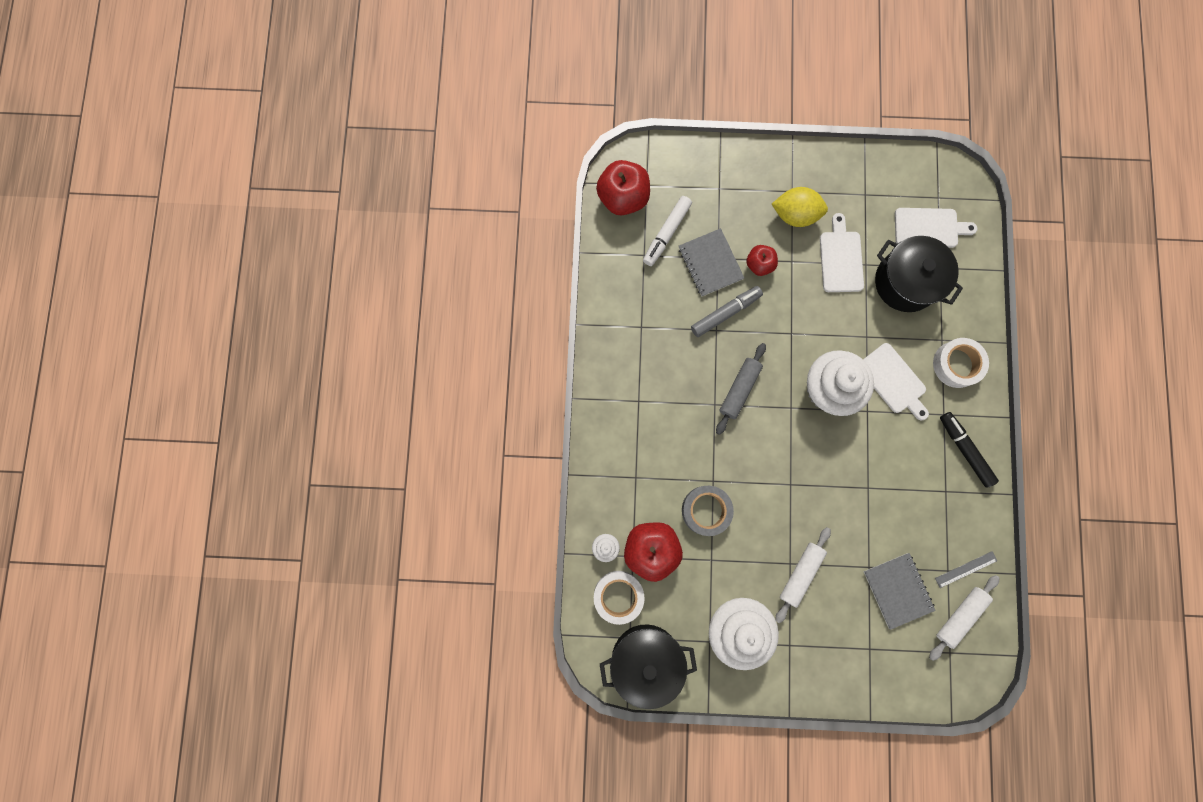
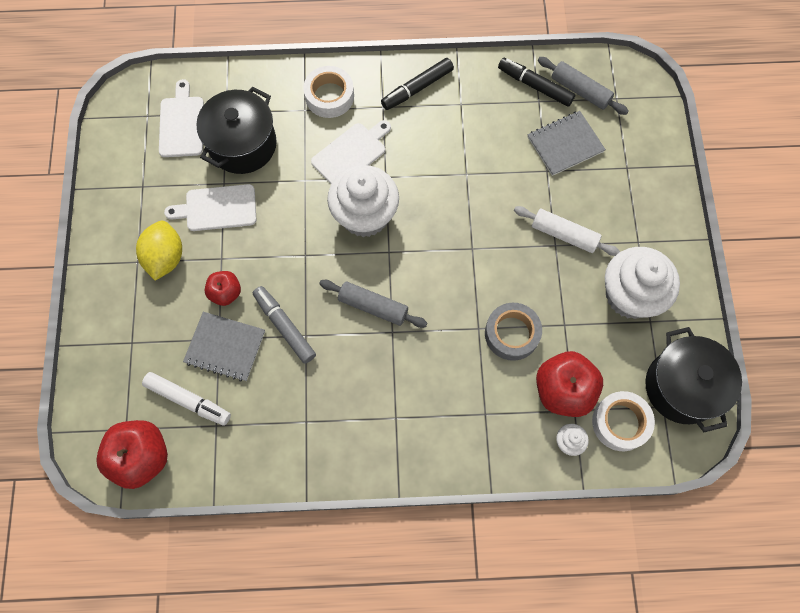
camera: 95 degrees left, 10 degrees down
(710, 263) = (225, 347): grey notebook -> grey notebook turned 45 degrees clockwise
(959, 615) = (580, 91): white rolling pin -> grey rolling pin
(966, 569) = (535, 86): grey ruler -> black marker

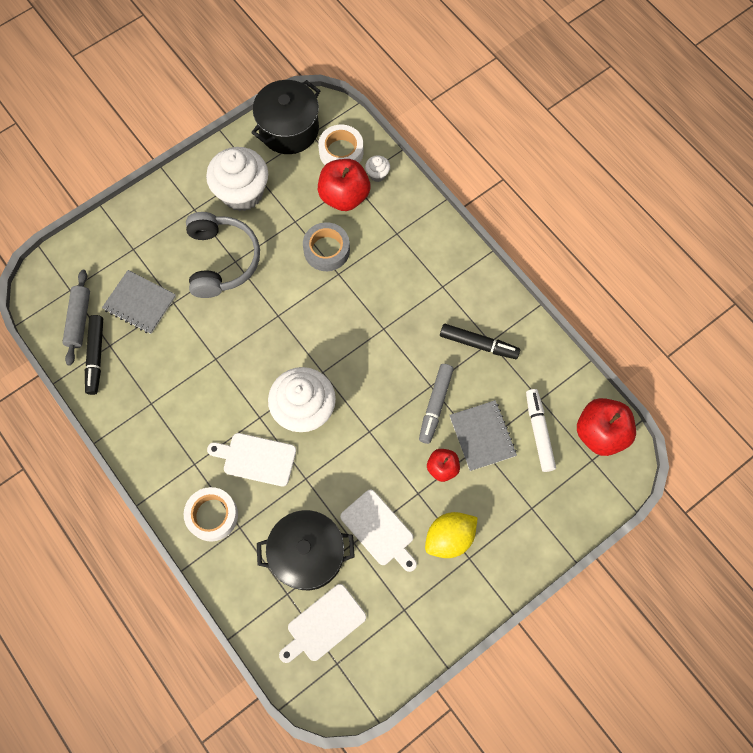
camera: 125 degrees left, 0 degrees up
(373, 306) = (374, 354): grey rolling pin -> none
(417, 88) = (157, 448): black marker -> black marker (478, 344)
(564, 234) = (222, 260): white rolling pin -> grey headphones

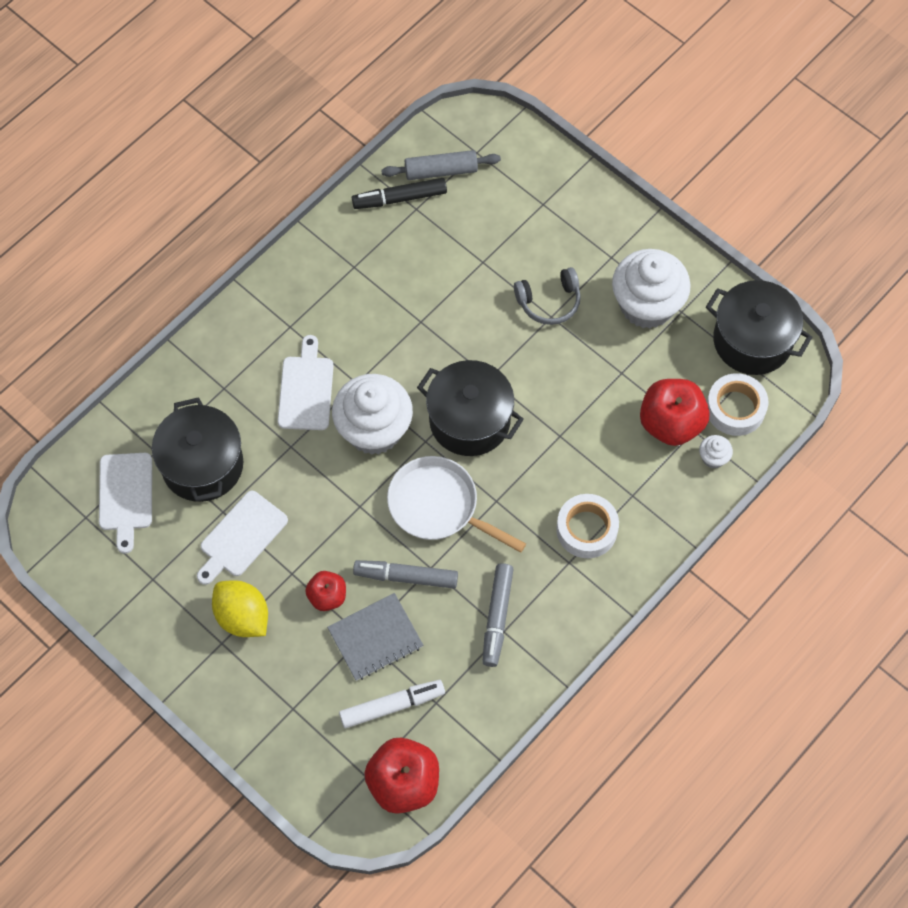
camera: 80 degrees right, 5 degrees down
(140, 303) = (475, 227): grey notebook -> none
(212, 515) = (233, 357): white tape -> white tape (586, 529)
(222, 260) = (549, 302): grey headphones -> grey headphones, size x0.62
(312, 336) = (469, 420): none -> black pot
(324, 625) = (126, 496): white cutting board -> white cutting board turned 135 degrees counterclockwise
(326, 250) = (589, 416): grey tape -> none
(380, 371) = (438, 506): none -> white pan
(478, 344) = (497, 617): black marker -> grey marker

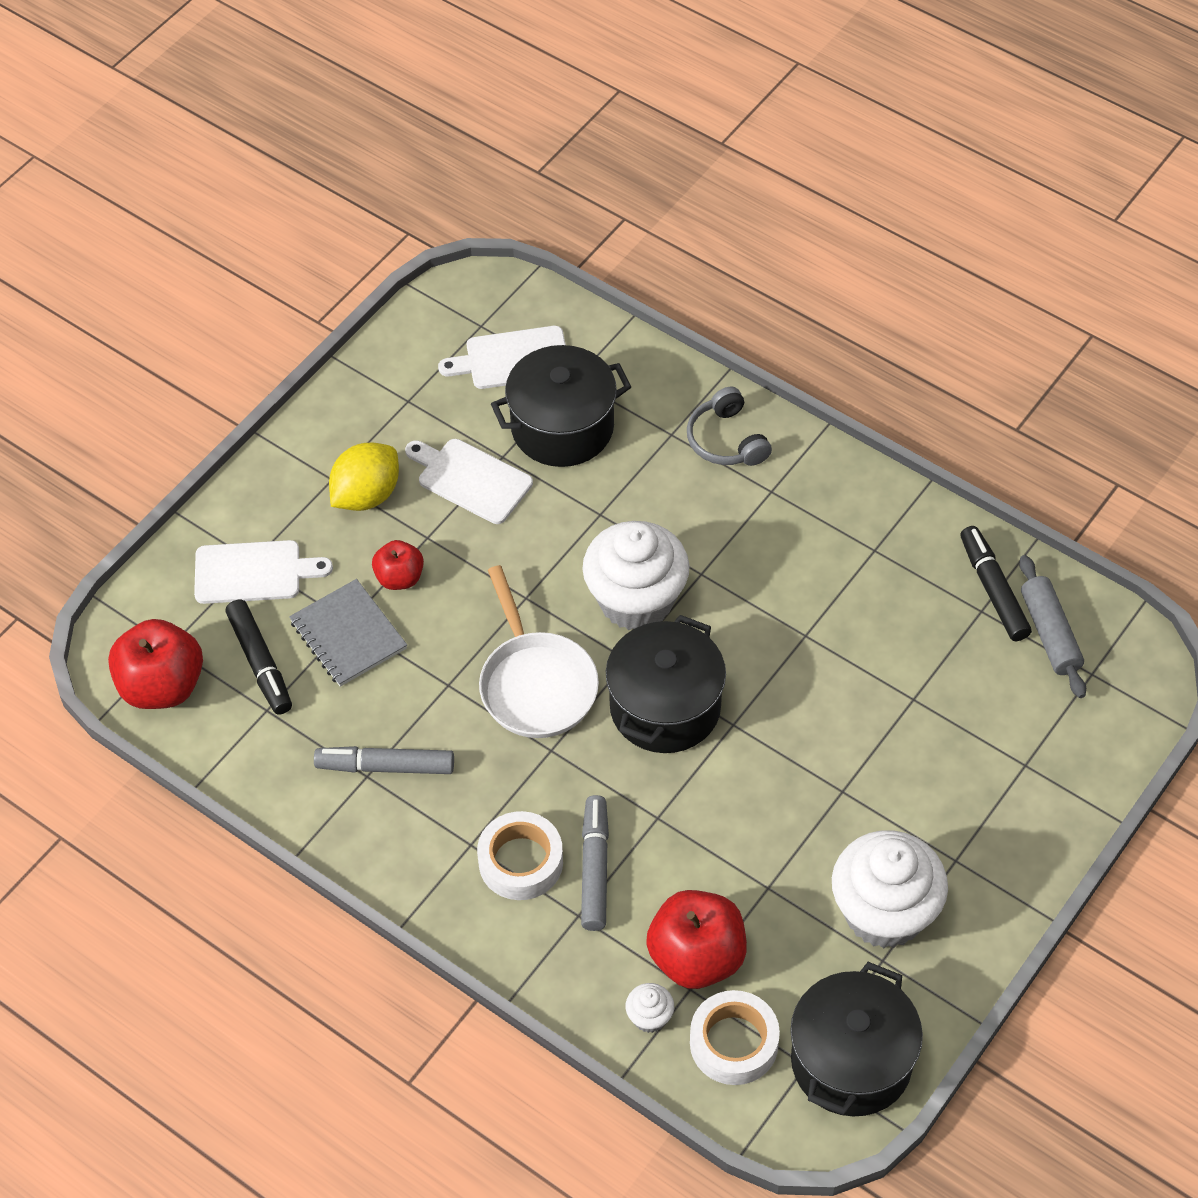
camera: 85 degrees right, 10 degrees down
(306, 389) = (683, 519): white cutting board -> white cutting board (253, 572)
(392, 706) = (260, 663): white marker -> black marker
(406, 577) = (433, 659): grey marker -> grey marker (595, 868)
(438, 506) = (535, 684): white pan -> white pan turned 135 degrees clockwise
(549, 302) = (865, 786): grey headphones -> grey headphones (726, 440)

